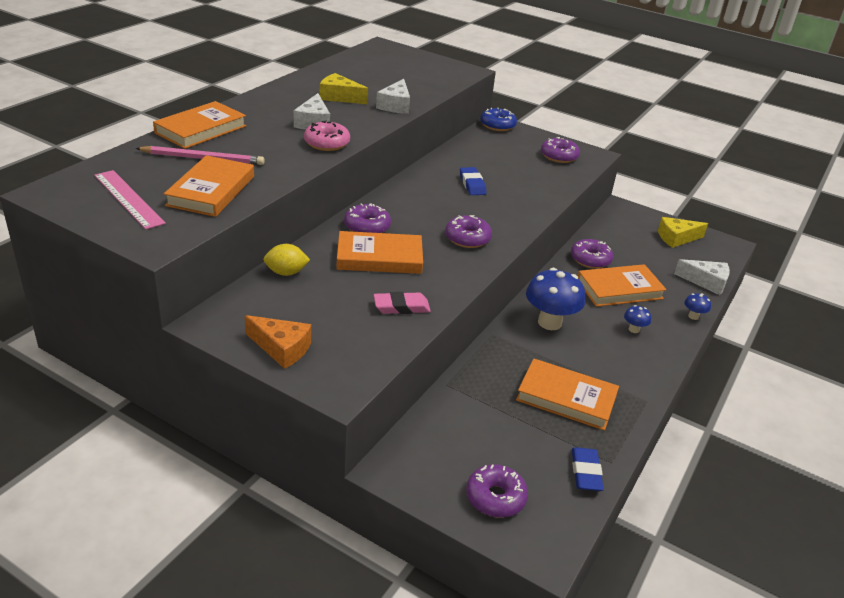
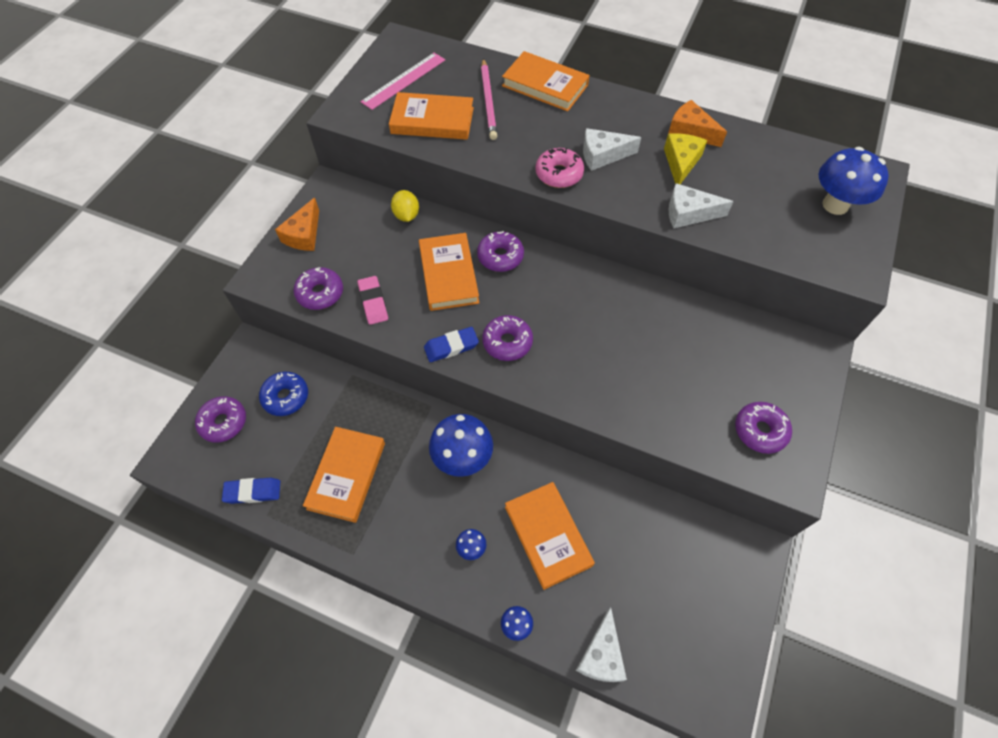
camera: 85 degrees right, 25 degrees up
(305, 87) = (690, 131): none -> orange cheese
(406, 62) = (835, 205): none -> blue mushroom
(472, 184) = (630, 336): blue eraser -> blue eraser (451, 346)
(497, 125) = (814, 351): blue donut -> blue donut (286, 397)
(590, 259) = (602, 503): purple donut -> purple donut (320, 293)
(676, 238) = (703, 625): yellow cheese -> none

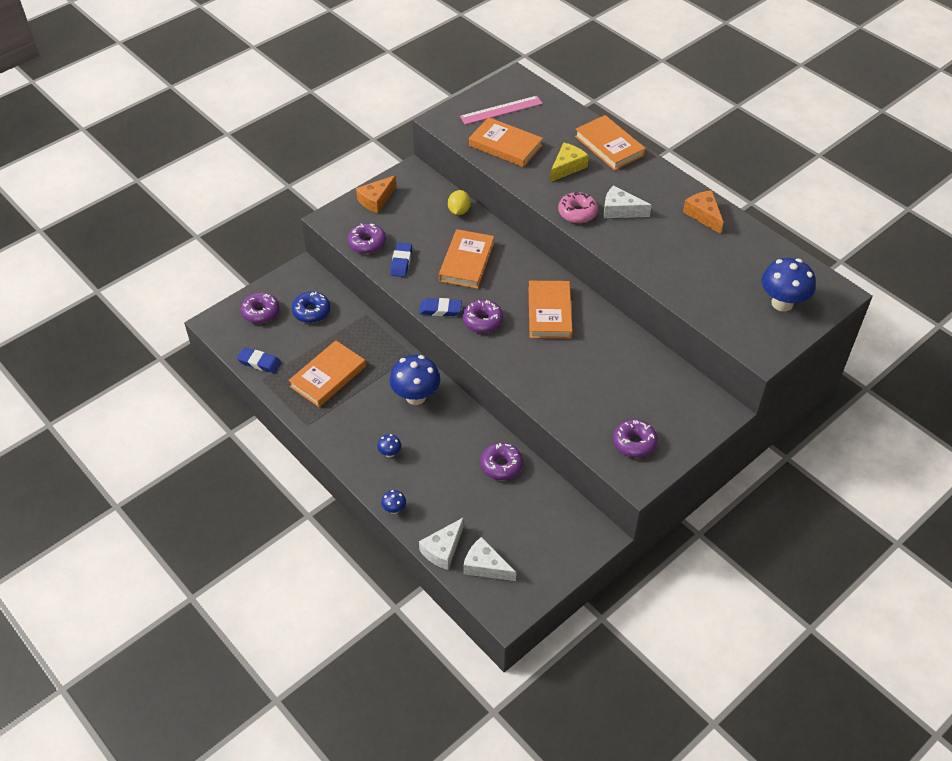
camera: 25 degrees right, 10 degrees down
(373, 302) = (401, 262): pink eraser -> blue eraser
(488, 101) = (557, 144): pink pencil -> none
(500, 256) = (513, 263): purple donut -> purple donut (501, 465)
(548, 536) = (448, 467): orange book -> orange book (549, 312)
(681, 163) = (679, 235): yellow cheese -> yellow cheese (567, 167)
(689, 213) = (659, 271): white cheese -> white cheese (485, 566)

